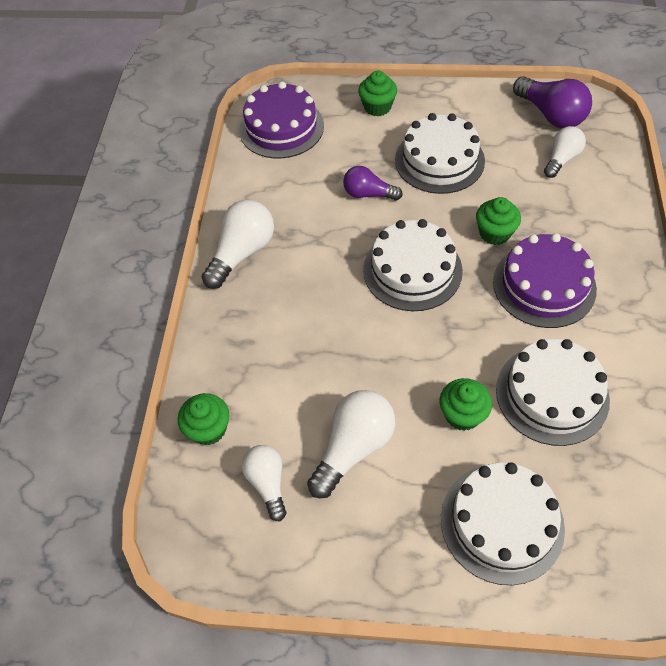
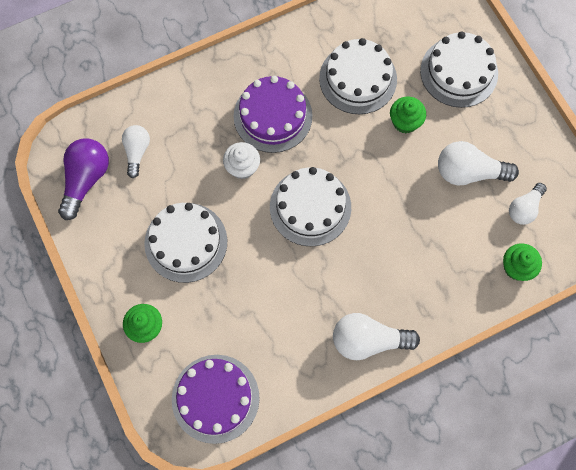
camera: 125 degrees left, 15 degrees up
(368, 194) = (253, 278): purple light bulb -> none
(494, 233) = (242, 167): green cupcake -> white cupcake
(561, 159) = (137, 152): white light bulb -> white light bulb turned 90 degrees clockwise

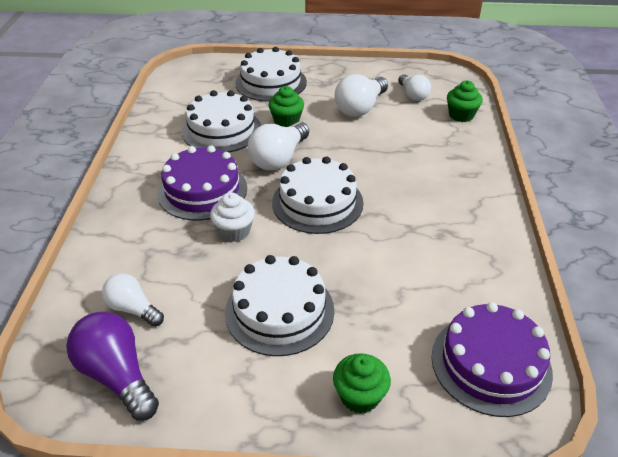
camera: 60 degrees left, 30 degrees down
(368, 340) = (482, 217): white light bulb -> white light bulb (279, 158)

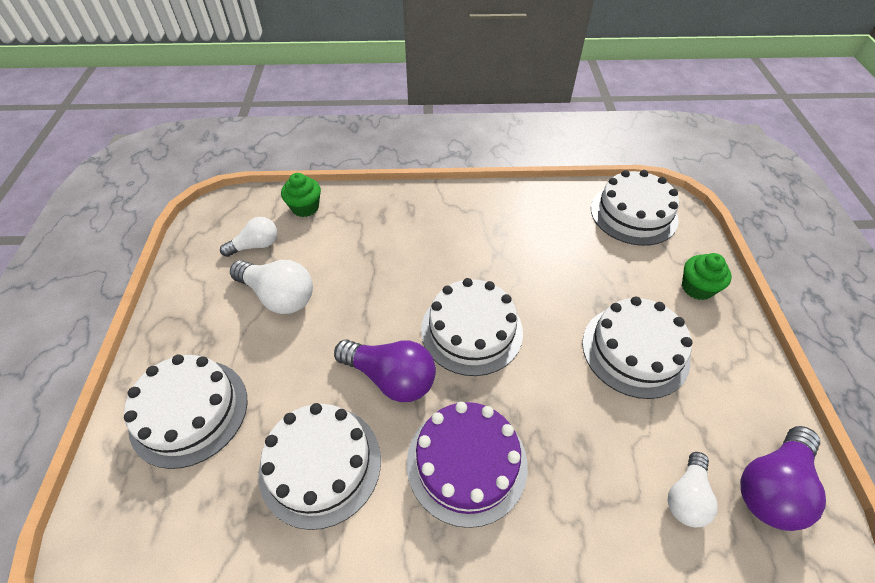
camera: 95 degrees left, 10 degrees up
(234, 231) = (536, 409): white cupcake -> none
(279, 158) = (391, 377): white light bulb -> purple light bulb
(286, 121) = (303, 378): green cupcake -> none
(491, 364) = (633, 214): purple cake -> white cake

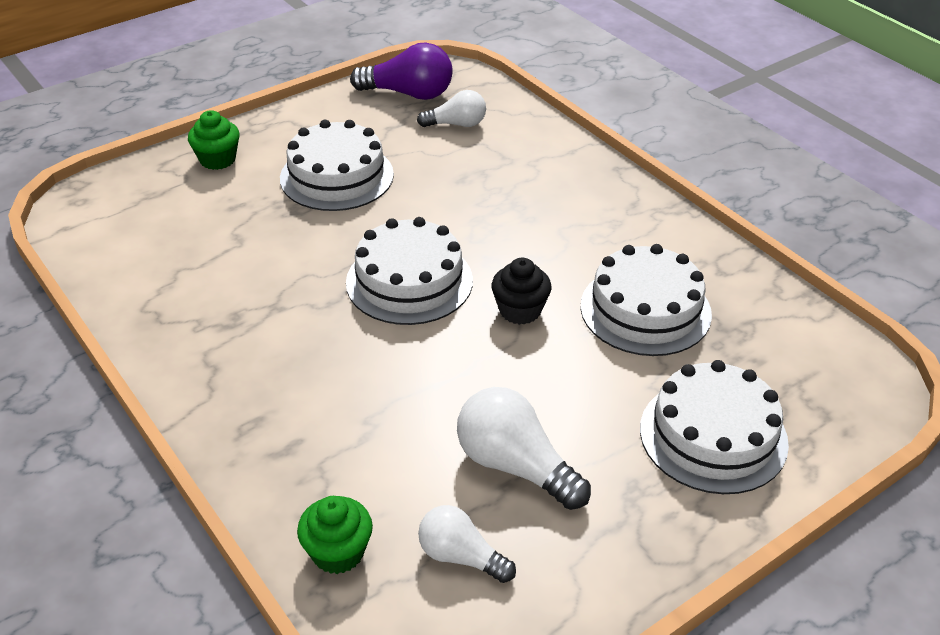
camera: 125 degrees left, 10 degrees down
(278, 296) = (515, 466): white light bulb -> white light bulb turned 45 degrees counterclockwise
(391, 377) = (520, 310): purple light bulb -> black cupcake
(466, 462) = (547, 229): purple cake -> none
(633, 214) = (118, 225): white cake -> none

